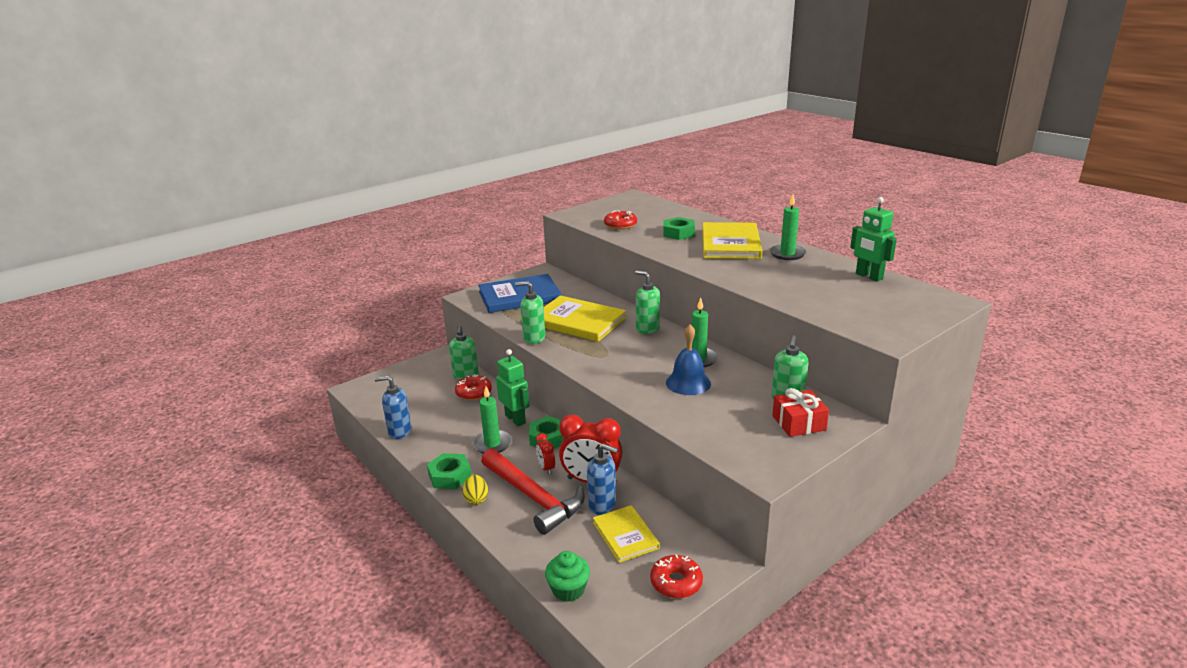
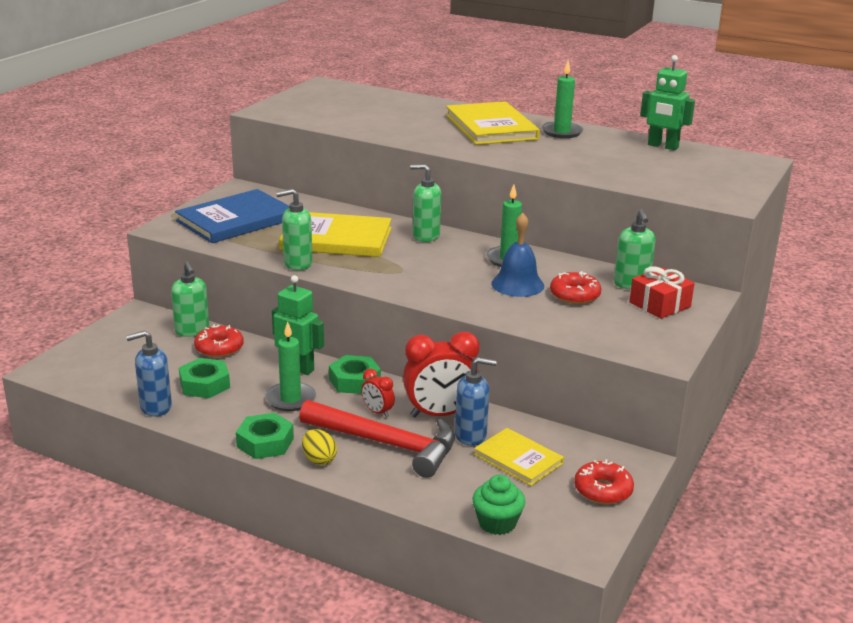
camera: 25 degrees left, 0 degrees up
(620, 225) = (343, 118): red donut -> red donut (574, 295)
(678, 233) = (421, 121): green nut -> green nut (205, 384)

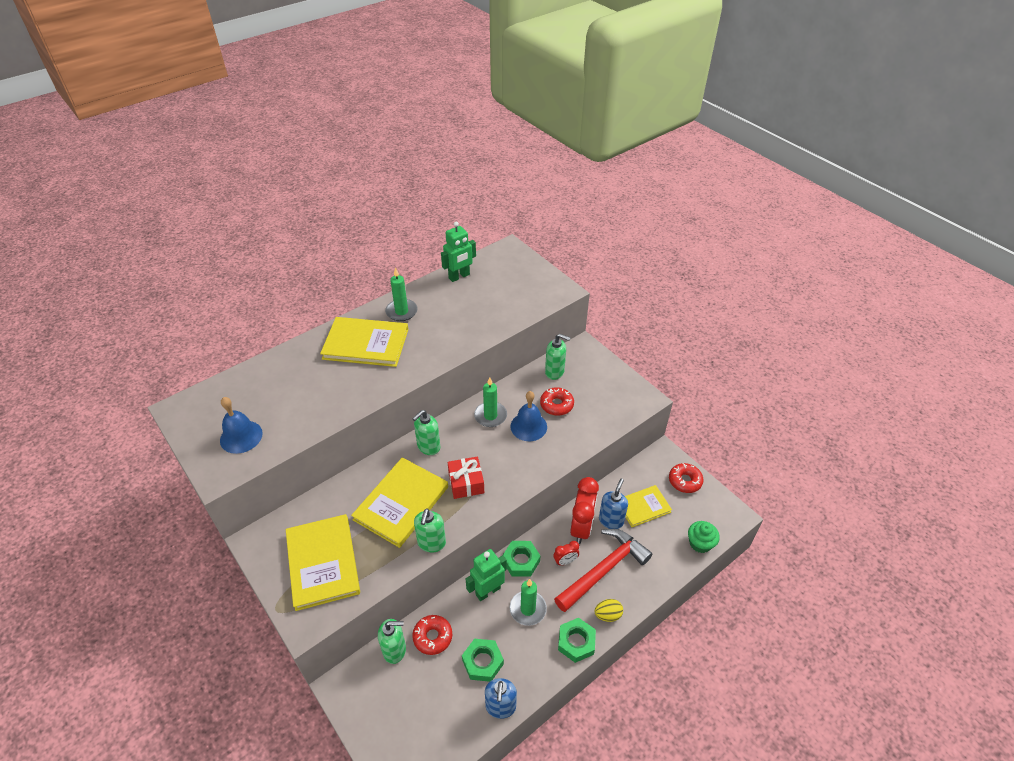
camera: 65 degrees left, 20 degrees up
(236, 220) = (323, 563): blue book -> yellow book
(315, 108) = (241, 436): none -> blue bell
(660, 305) = (586, 372): red gift -> red gift (466, 483)

